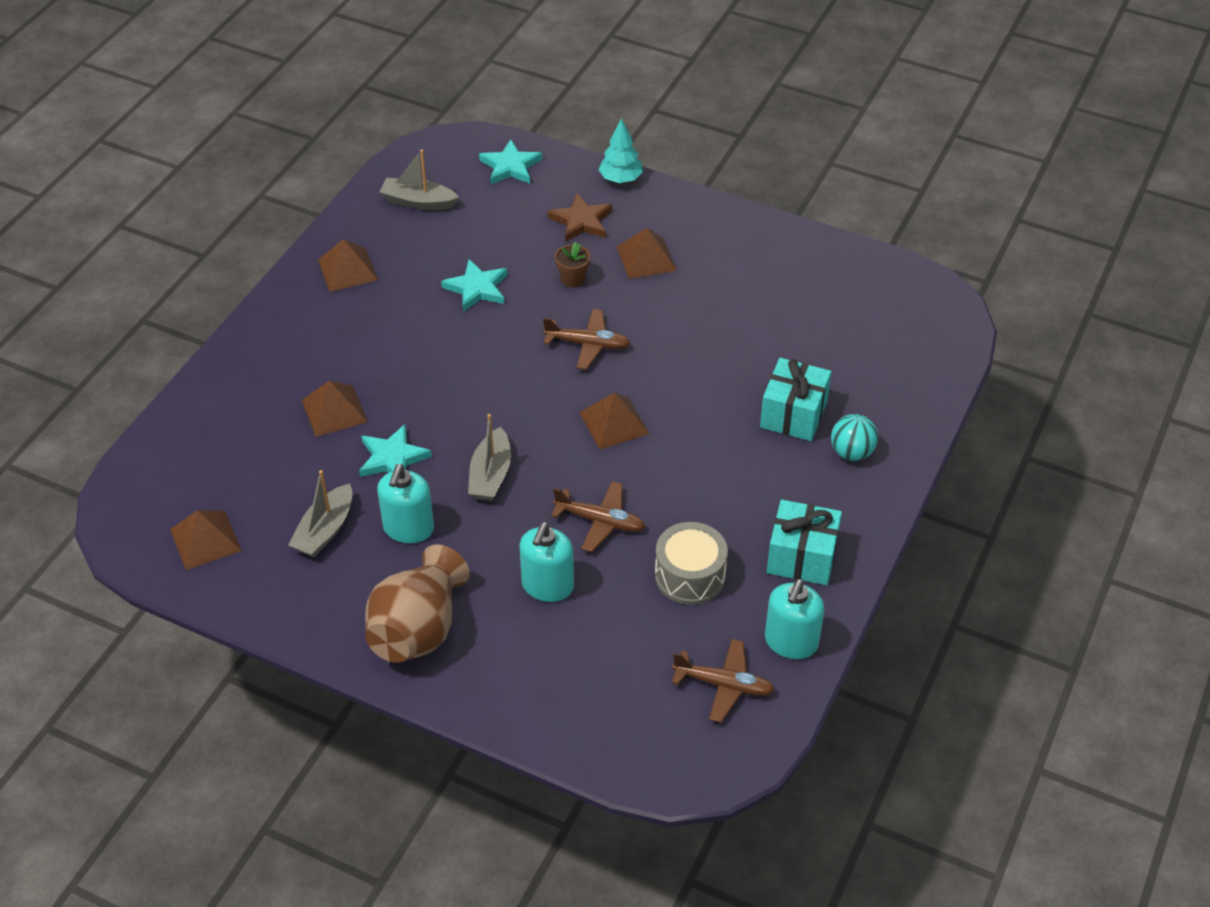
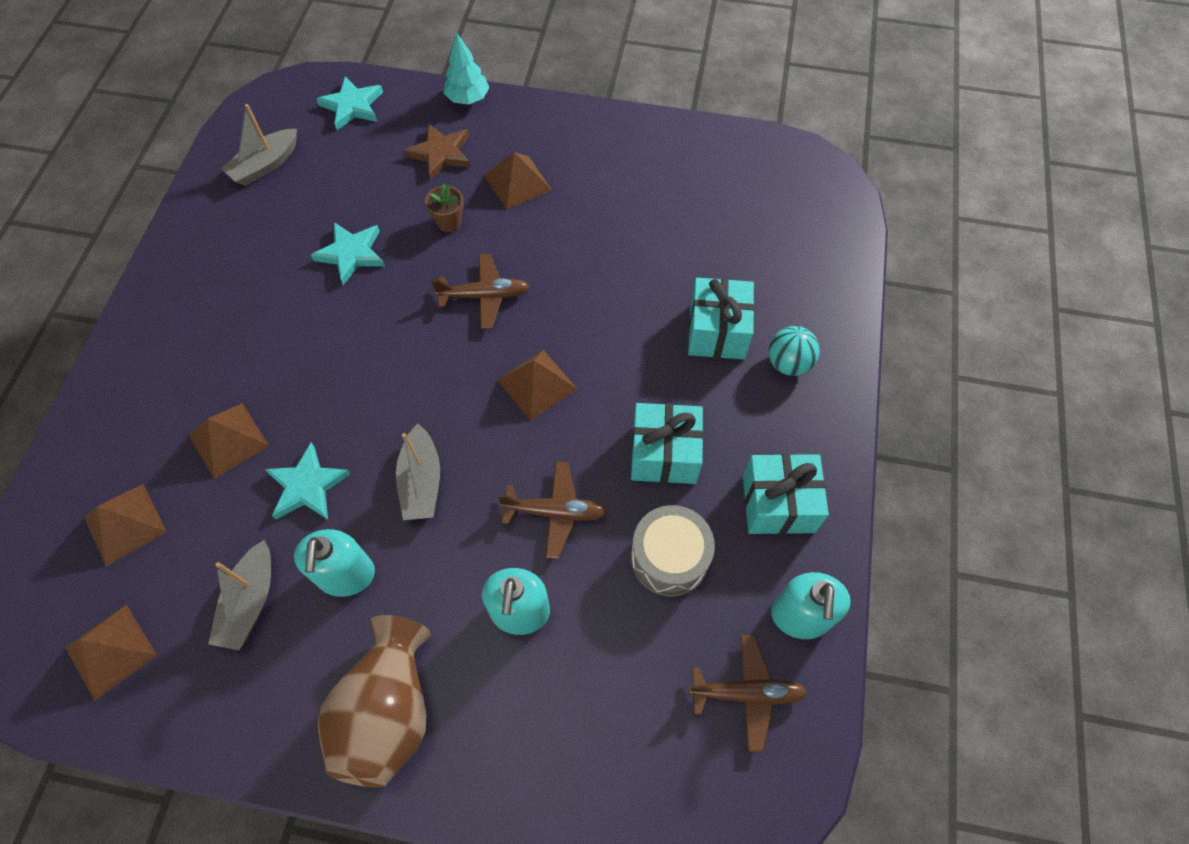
camera: 15 degrees left, 15 degrees up
(347, 270) = (206, 261): brown pyramid -> brown pyramid (125, 524)
(418, 202) = (265, 165): grey boat -> grey boat turned 45 degrees counterclockwise
(711, 499) = (664, 454): none -> turquoise gift

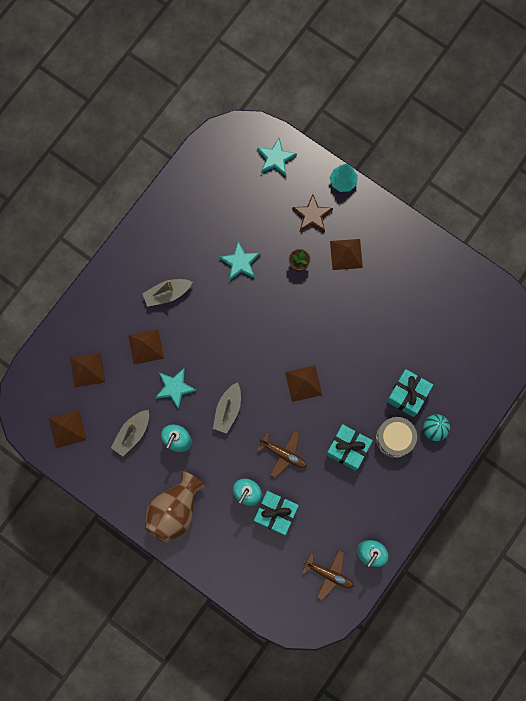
camera: 25 degrees right, 15 degrees up
(265, 165) = (214, 181): grey boat -> grey boat (167, 294)
(485, 296) = (299, 320): brown plane -> none
(669, 558) = (325, 500): grey drum -> grey drum (394, 438)
(778, 504) = (388, 498): turquoise gift -> turquoise gift (275, 513)

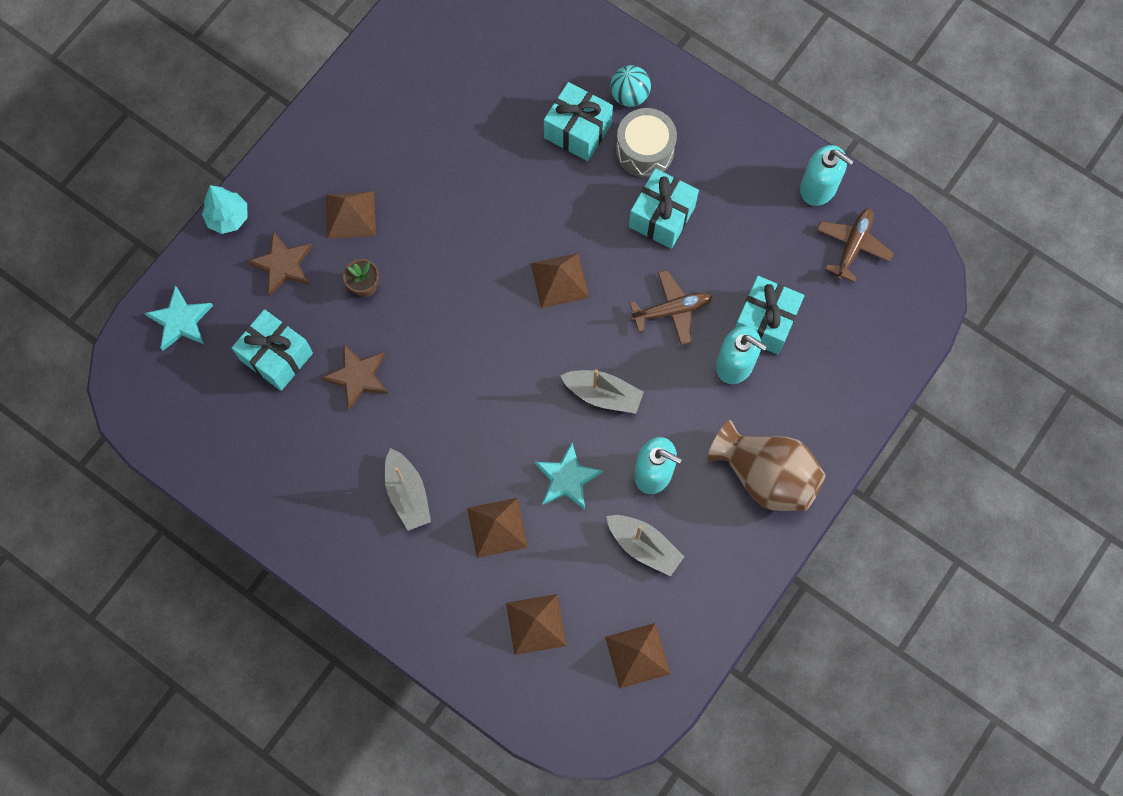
camera: 90 degrees left, 5 degrees down
(240, 262) = (358, 377): turquoise star -> brown star
(253, 215) = (276, 357): none -> turquoise gift
(283, 454) = (672, 310): brown plane -> brown plane turned 45 degrees clockwise

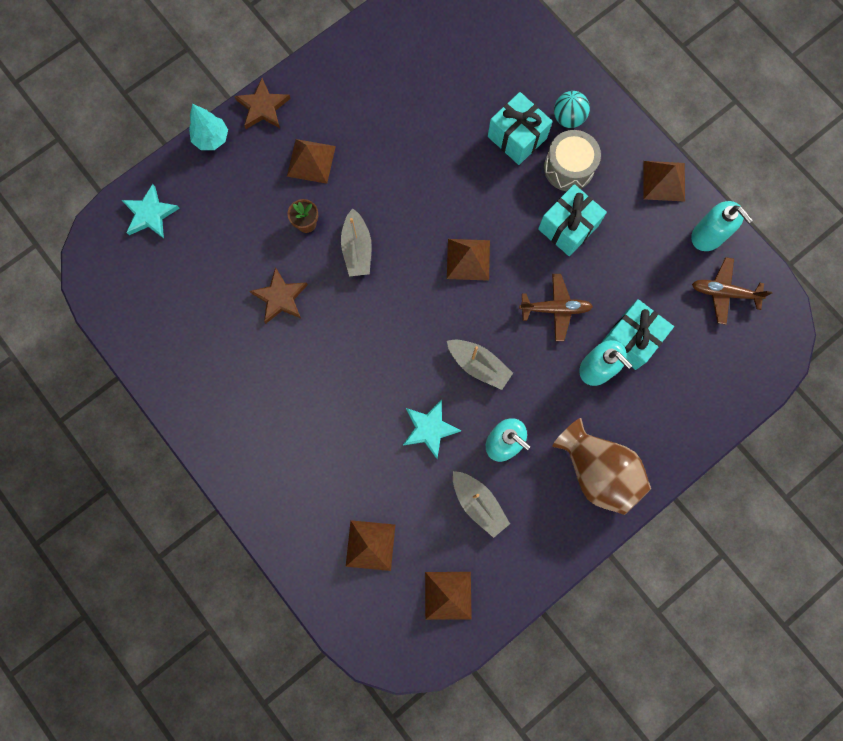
camera: 15 degrees right, 5 degrees up
(276, 357) = (219, 264): turquoise gift -> none
(283, 265) = (245, 189): brown star -> brown star (263, 107)
(407, 494) = (294, 406): grey boat -> grey boat (357, 249)
(497, 527) = (360, 454): brown pyramid -> brown pyramid (664, 181)
(852, 245) = (724, 293): brown plane -> brown plane turned 120 degrees counterclockwise

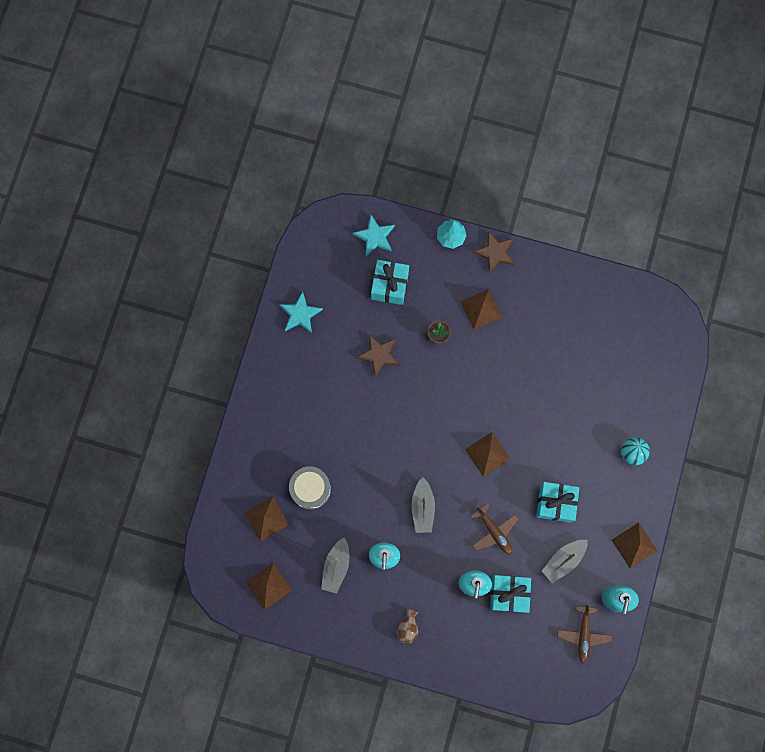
camera: 55 degrees right, 0 degrees up
(357, 249) = (444, 379): grey boat -> grey boat (563, 560)
(429, 429) = (361, 505): turquoise star -> turquoise star (300, 314)
(517, 137) = (594, 428): turquoise gift -> turquoise gift (390, 286)
(568, 168) = (597, 476): grey drum -> grey drum (310, 489)
(597, 471) = (407, 627): brown vase -> brown vase, size x0.44
(724, 293) = (583, 634): brown plane -> brown plane turned 150 degrees counterclockwise

